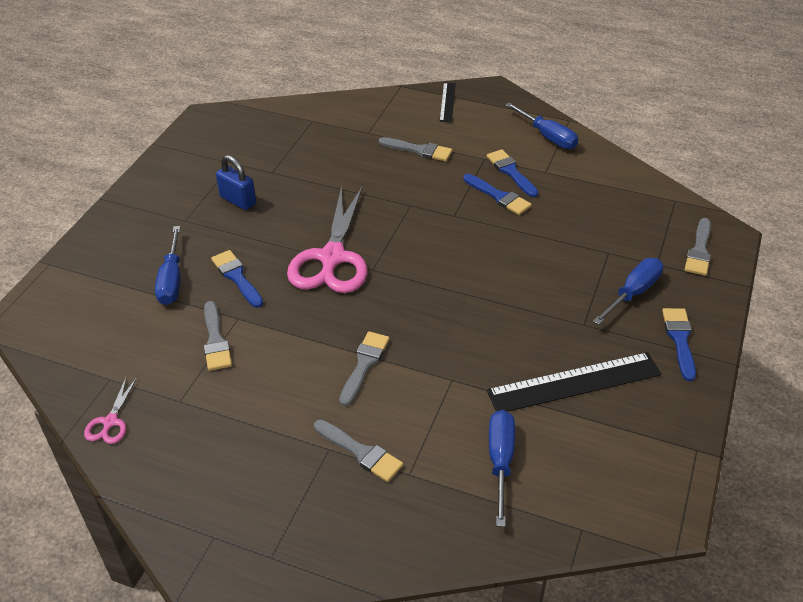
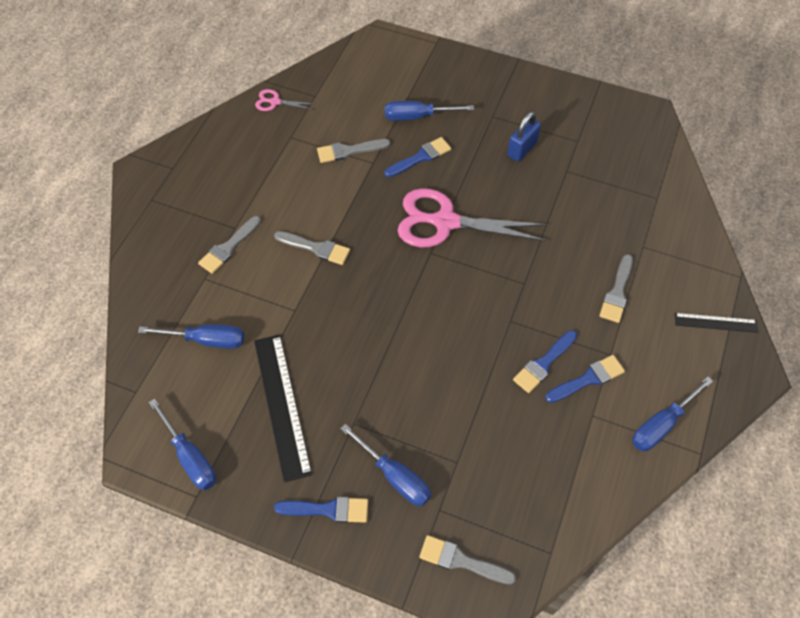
camera: 90 degrees right, 15 degrees up
(654, 460) = (190, 458): none -> blue screwdriver

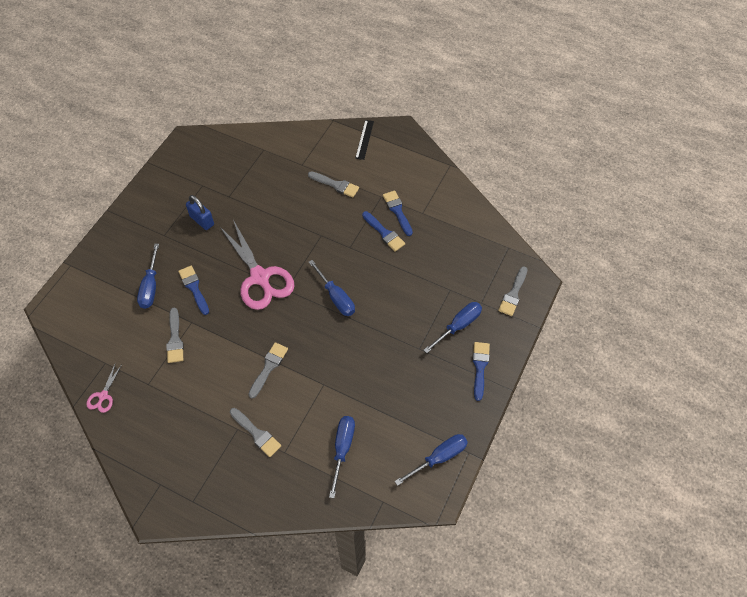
camera: 85 degrees left, 0 degrees up
(282, 405) = (402, 394): black ruler -> none
(445, 222) = (260, 277): pink scissors -> pink scissors turned 45 degrees counterclockwise
(661, 425) = (431, 180): blue screwdriver -> blue screwdriver (336, 297)

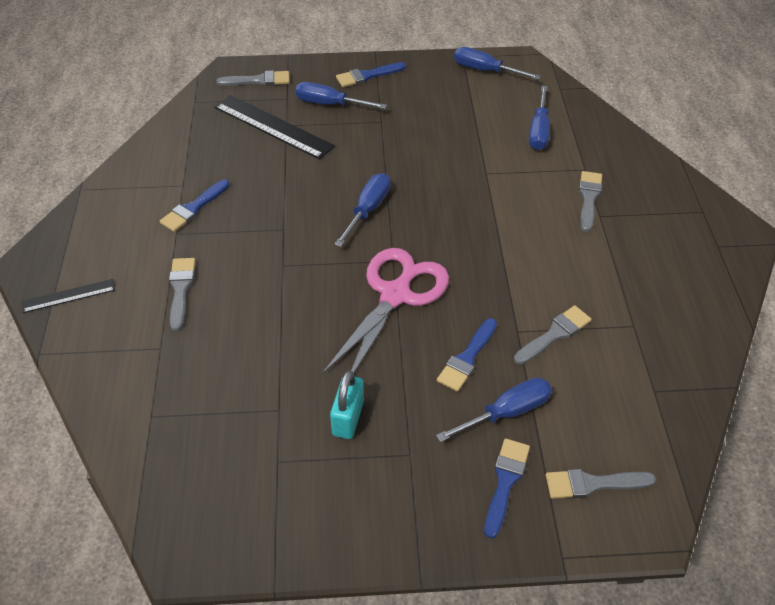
camera: 120 degrees left, 10 degrees down
(103, 396) = (692, 362): pink scissors -> none
(202, 220) = (348, 418): blue padlock -> turquoise padlock
(268, 367) = (508, 225): grey brush -> grey brush (593, 484)
(342, 448) = (539, 131): blue screwdriver -> blue screwdriver turned 60 degrees counterclockwise
(384, 233) = (238, 206): blue brush -> blue brush (505, 482)
(452, 281) = (273, 127): none -> black ruler

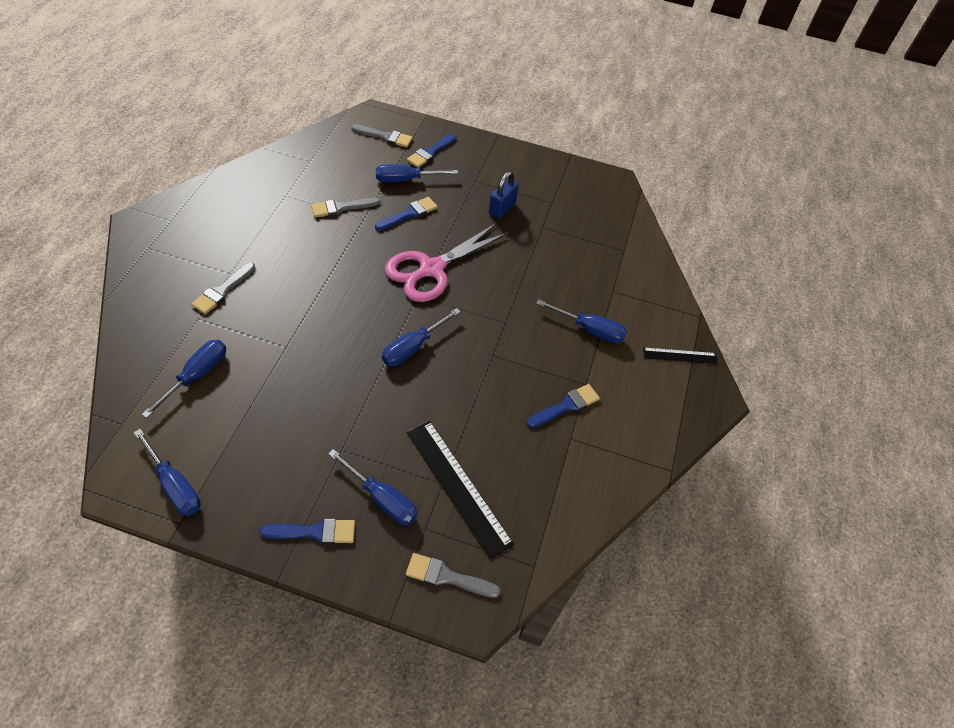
camera: 165 degrees left, 5 degrees up
(181, 289) = (590, 330): grey brush -> blue screwdriver
(348, 418) = (502, 208): turquoise padlock -> blue padlock

